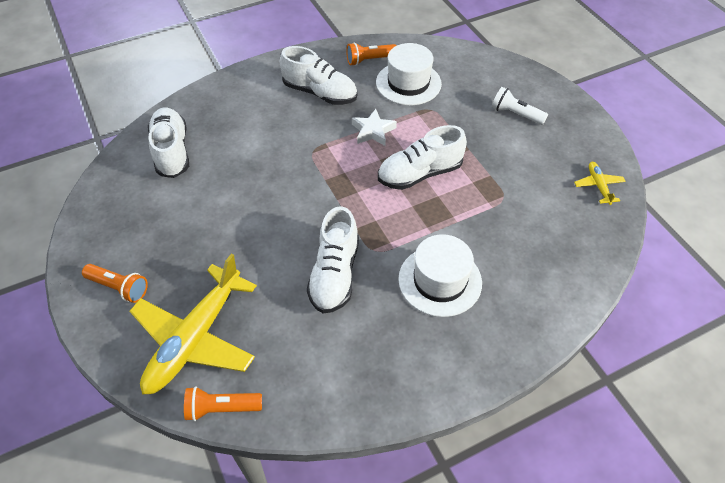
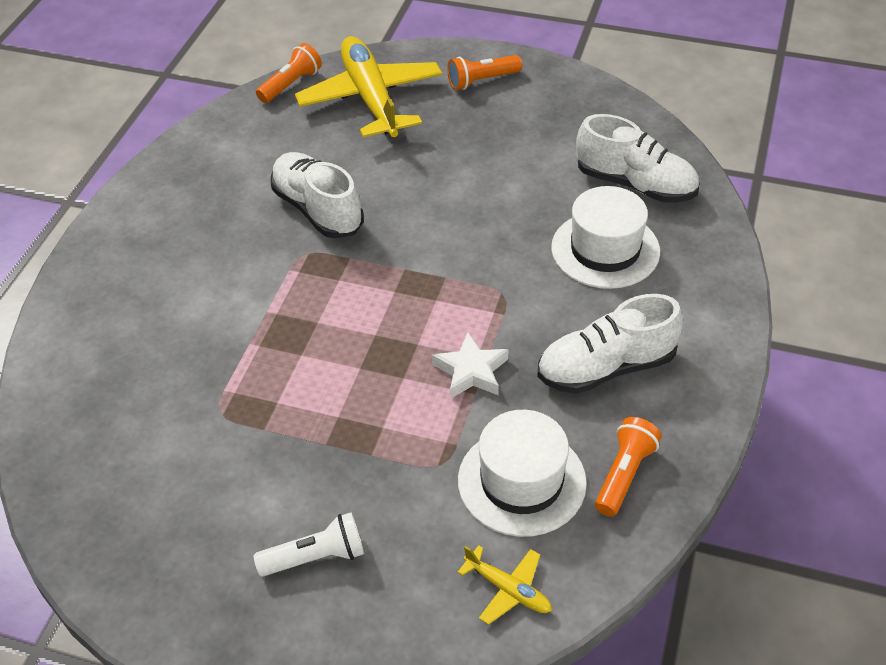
camera: 135 degrees right, 5 degrees down
(420, 174) = (350, 363): white shoe -> none
(440, 280) = (209, 275): white hat -> white hat (605, 249)
(598, 186) = (105, 525): yellow plane -> yellow plane (508, 589)

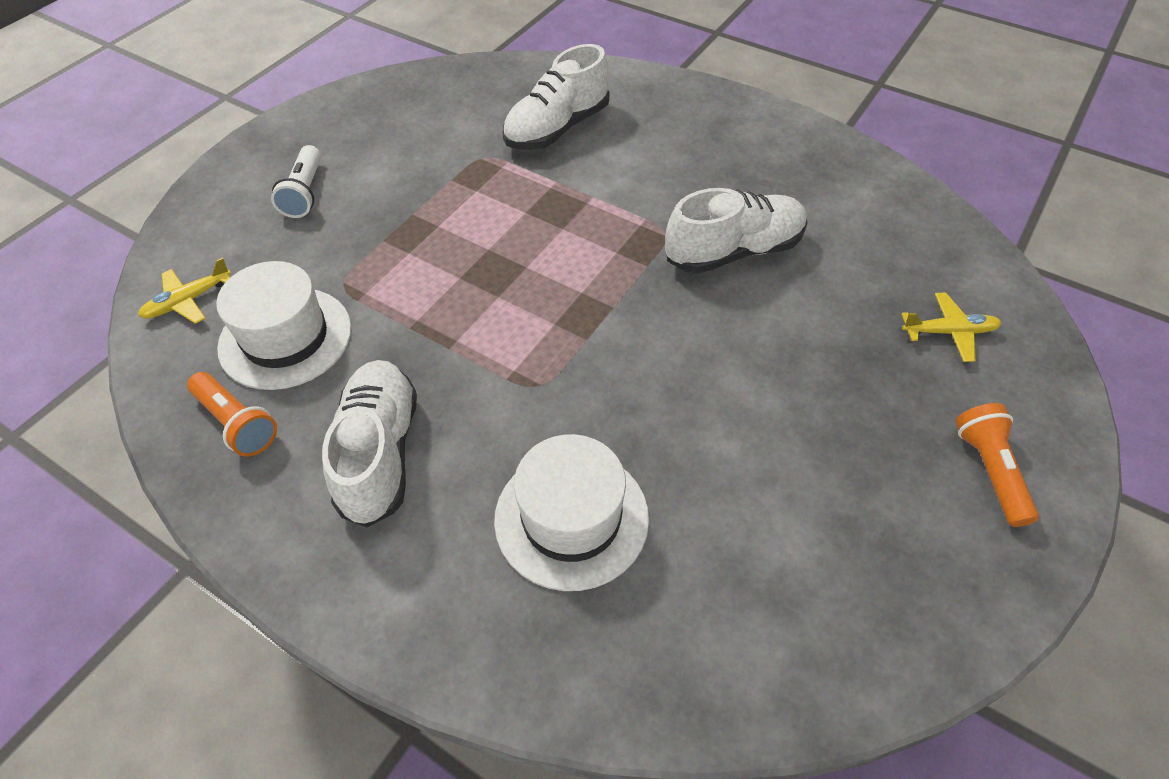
camera: 105 degrees right, 5 degrees up
(291, 84) = (985, 260): orange flashlight -> none
(371, 99) = (948, 332): yellow plane -> yellow plane, size x0.43
(471, 371) = (439, 331): white star -> none
(635, 184) = (696, 608): white shoe -> white shoe (557, 128)

